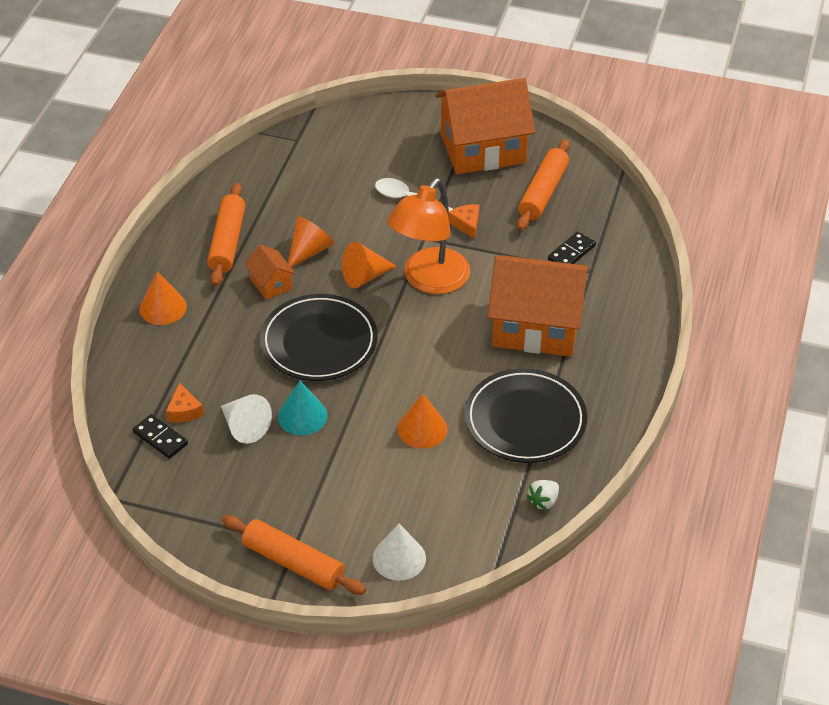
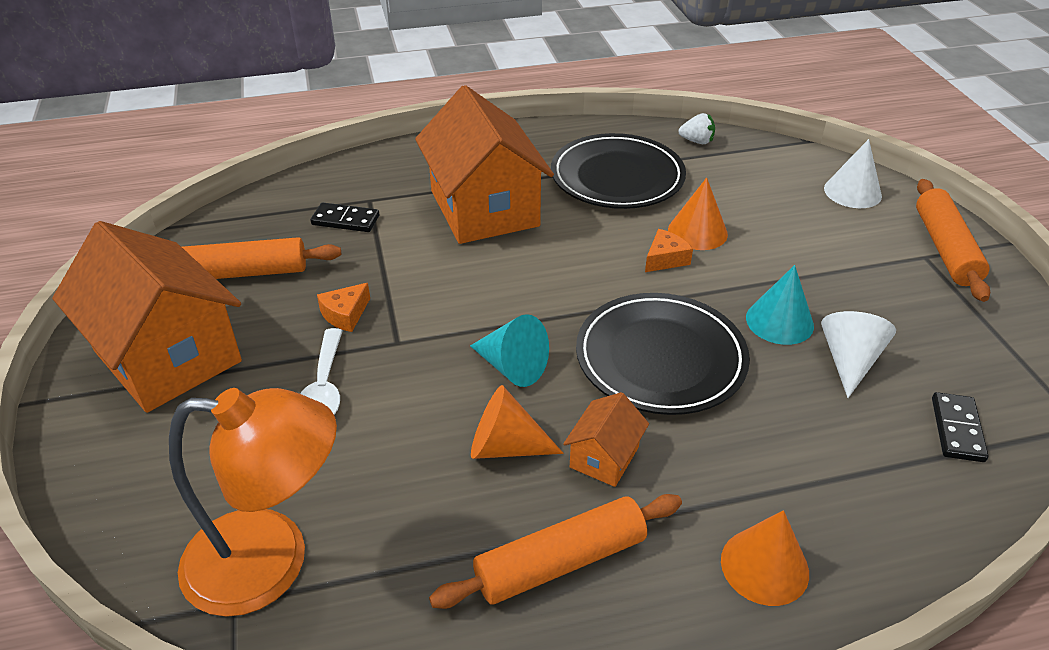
camera: 120 degrees left, 5 degrees down
(184, 411) = (895, 430): orange cheese -> orange cheese (665, 259)
(364, 276) = (512, 367): orange cone -> turquoise cone
(429, 280) = (474, 307): orange lamp -> orange lamp (271, 562)

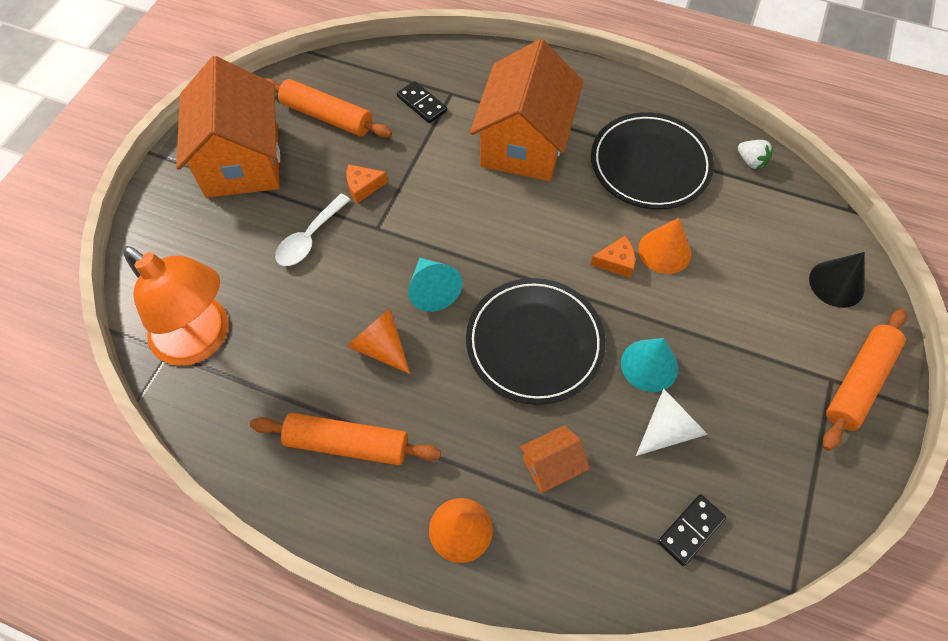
camera: 35 degrees right, 20 degrees up
(604, 457) = (432, 392): orange house -> orange house (551, 466)
(852, 192) = (836, 283): white cone -> black cone

